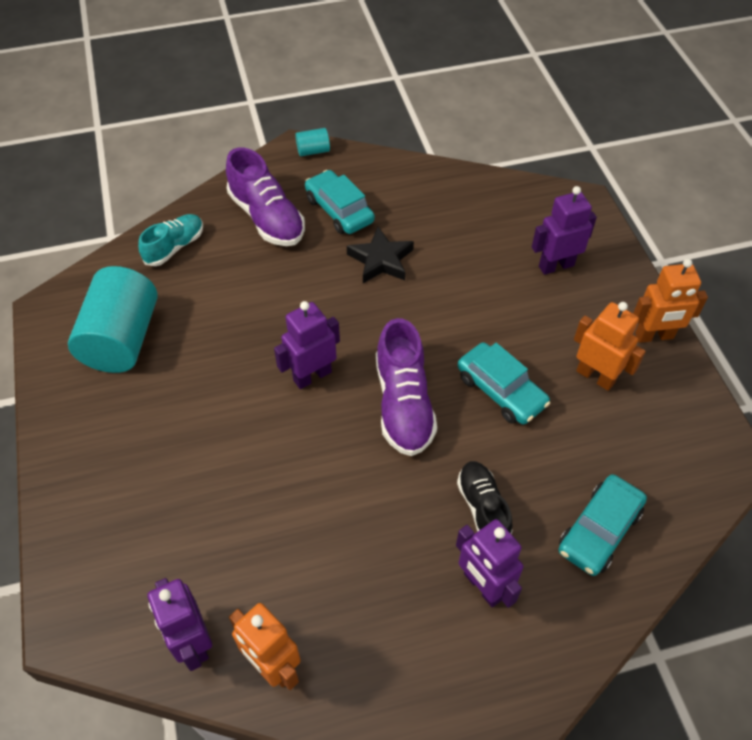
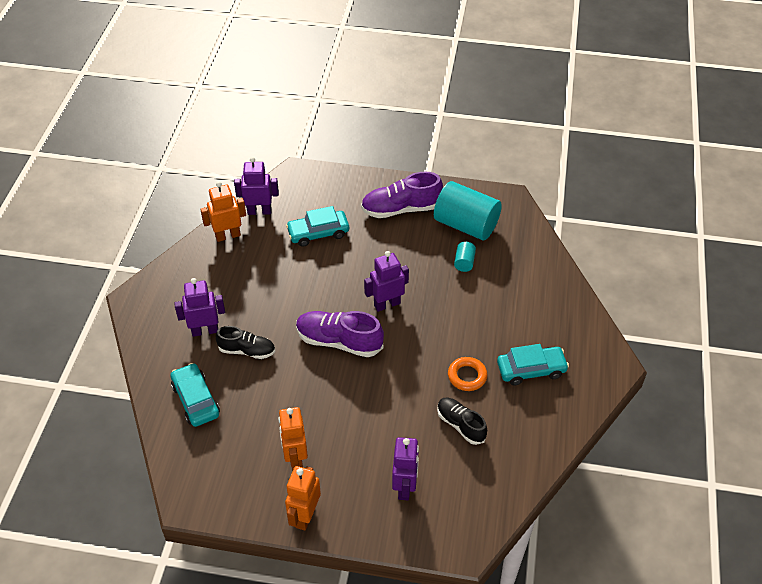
camera: 115 degrees right, 5 degrees down
(175, 247) = (535, 267): turquoise shoe -> none
(267, 218) = (542, 324): purple shoe -> purple shoe (401, 209)
(312, 376) = (387, 304): purple robot -> purple robot turned 105 degrees counterclockwise
(313, 151) = (608, 376): turquoise cylinder -> turquoise cylinder (464, 262)
(381, 260) = (467, 376): black star -> orange ring
(449, 245) = (460, 425): none -> black shoe
(501, 390) = (317, 397): turquoise car -> turquoise car (318, 233)
(595, 376) = (295, 457): orange robot -> orange robot turned 105 degrees clockwise

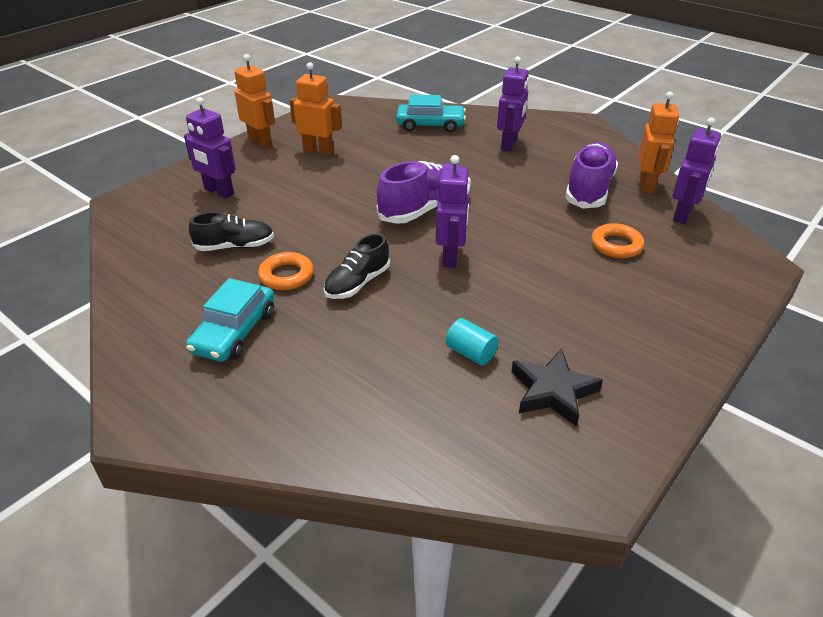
camera: 120 degrees right, 10 degrees down
(247, 350) = (463, 158): black shoe -> black shoe (357, 283)
(318, 233) = (616, 245): turquoise car -> orange ring
(401, 209) = (629, 334): purple shoe -> purple shoe (589, 189)
(466, 225) = (552, 391): turquoise cylinder -> black star

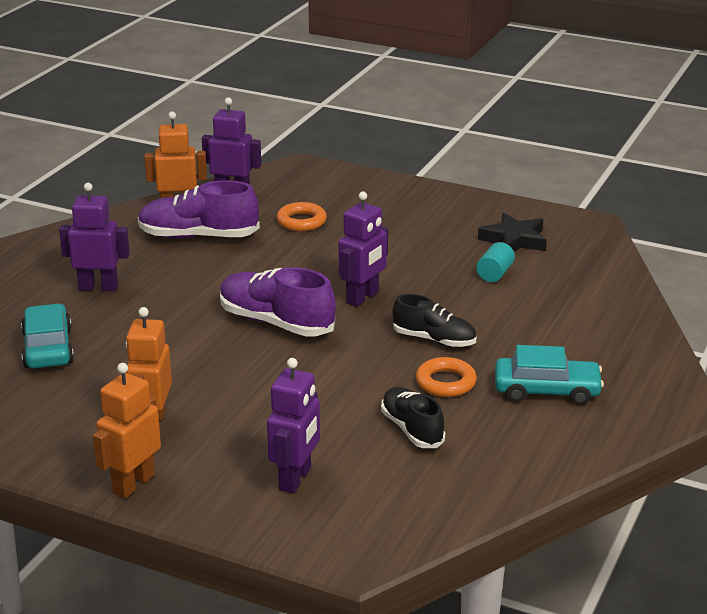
camera: 105 degrees left, 10 degrees down
(450, 257) = (363, 297): purple robot -> purple robot turned 135 degrees clockwise

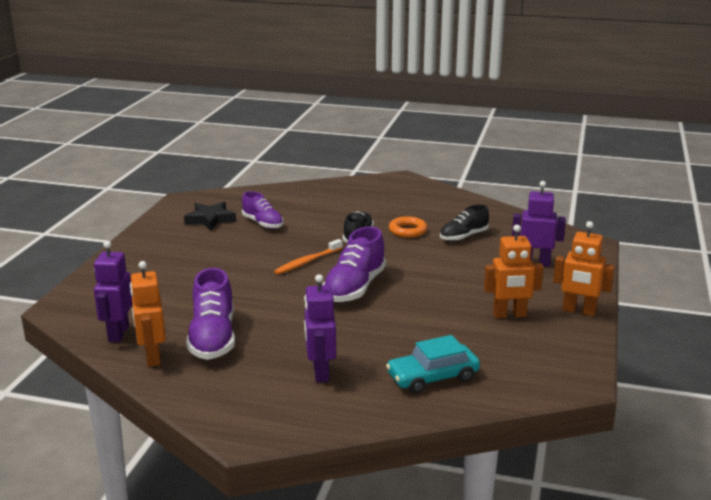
camera: 100 degrees left, 5 degrees down
(301, 221) = (180, 295): orange ring -> none
(363, 297) = (307, 261): purple robot -> orange toothbrush
(494, 274) = (263, 223): turquoise cylinder -> purple shoe
(546, 390) = (402, 206): turquoise car -> none

